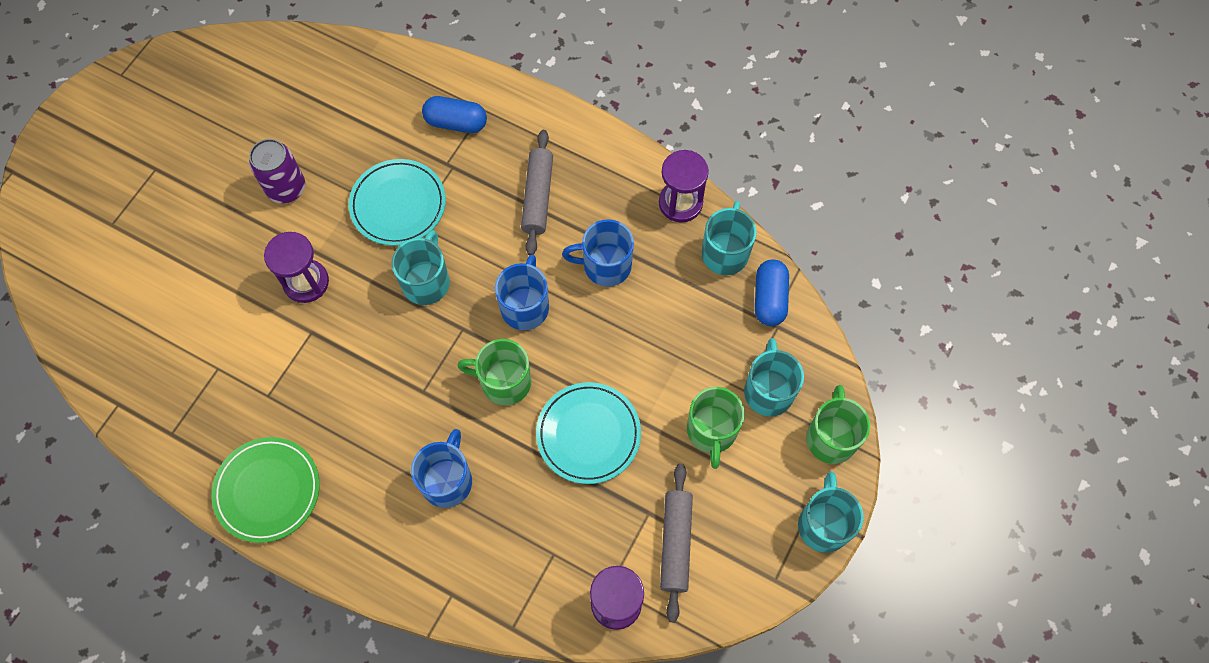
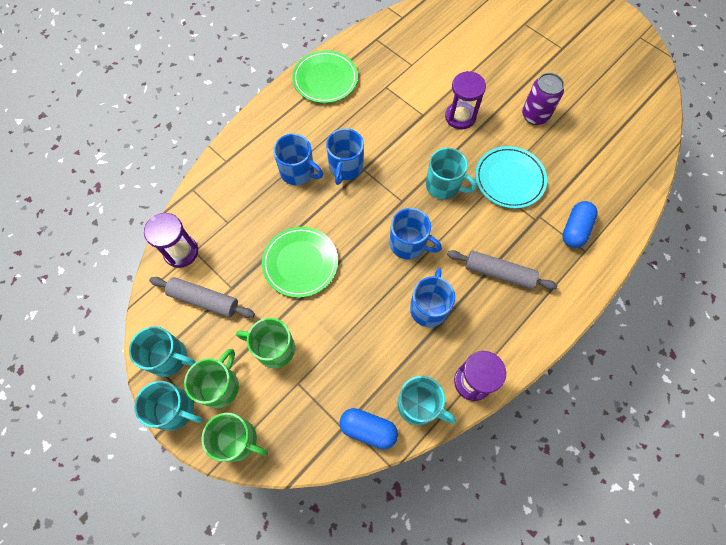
camera: 105 degrees right, 0 degrees up
(425, 416) = (345, 167): none -> blue mug
(504, 382) = (355, 218): green mug -> green mug (220, 386)
(588, 434) = (300, 263): turquoise plate -> green plate
(768, 391) = (291, 402): turquoise mug -> turquoise mug (169, 358)

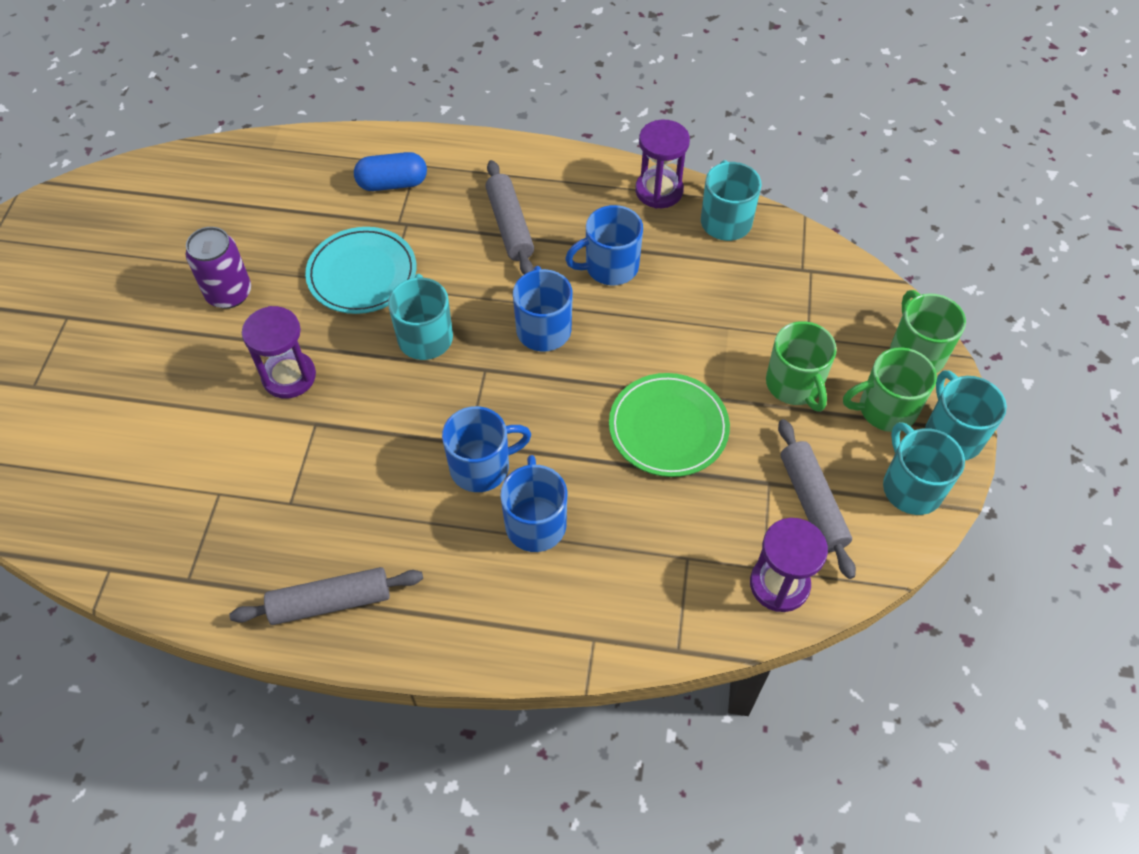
camera: 125 degrees left, 10 degrees down
(325, 79) = (330, 602): green plate -> grey rolling pin
(368, 429) = (790, 248): blue capsule -> none

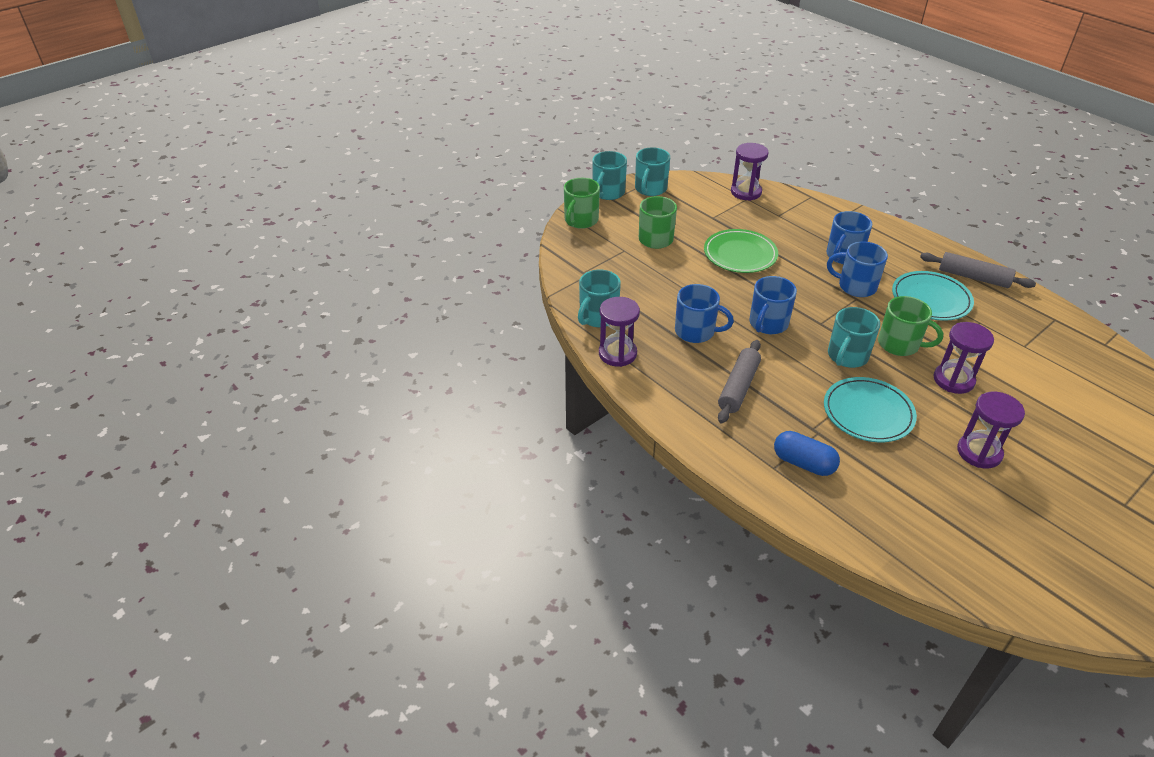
camera: 140 degrees left, 15 degrees down
(229, 293) = (979, 452): purple can -> purple hourglass
(372, 507) = (931, 299): none -> turquoise plate
(812, 503) = (701, 204): grey rolling pin -> none
(885, 409) = (625, 212): green mug -> green mug (899, 344)

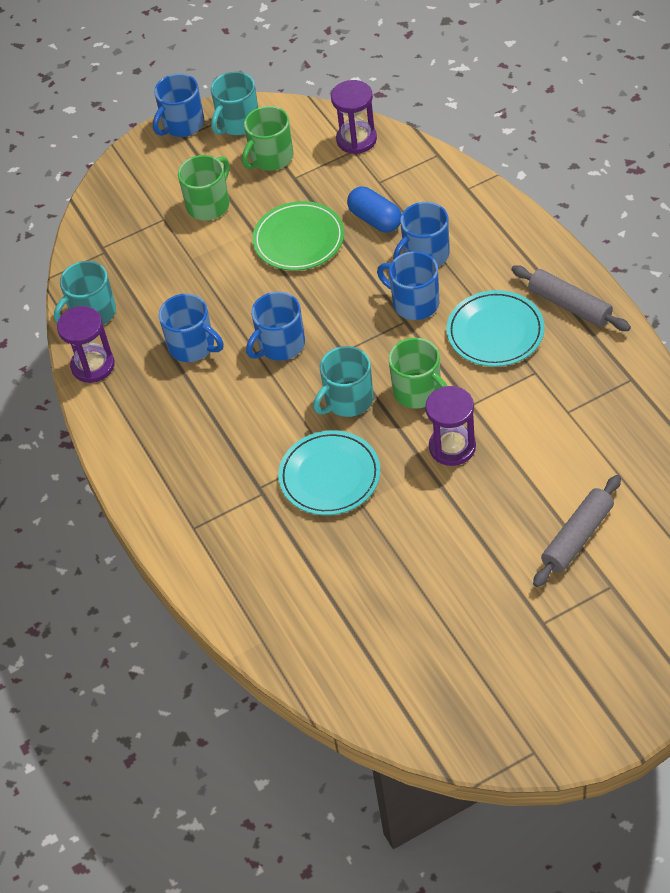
camera: 20 degrees right, 10 degrees up
(580, 220) = (130, 167): green mug -> green mug (271, 158)
(608, 193) = (182, 125): turquoise mug -> blue mug
(738, 387) = (204, 426): grey rolling pin -> grey rolling pin (577, 537)
(803, 463) = (226, 527): blue capsule -> blue capsule (375, 219)
(979, 452) = (423, 540): purple hourglass -> none

